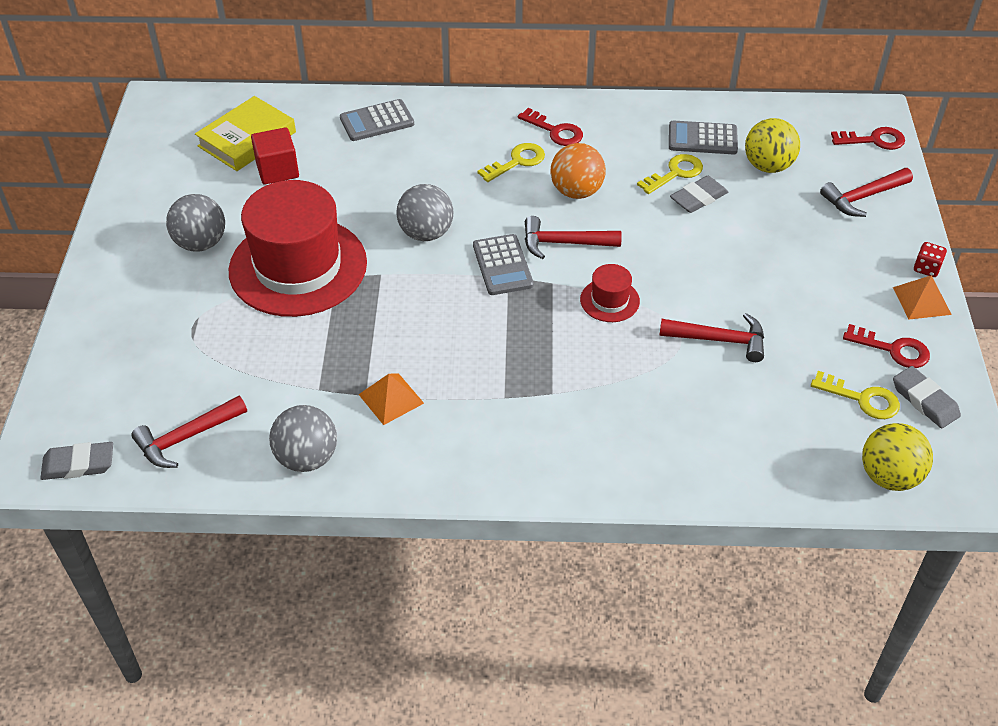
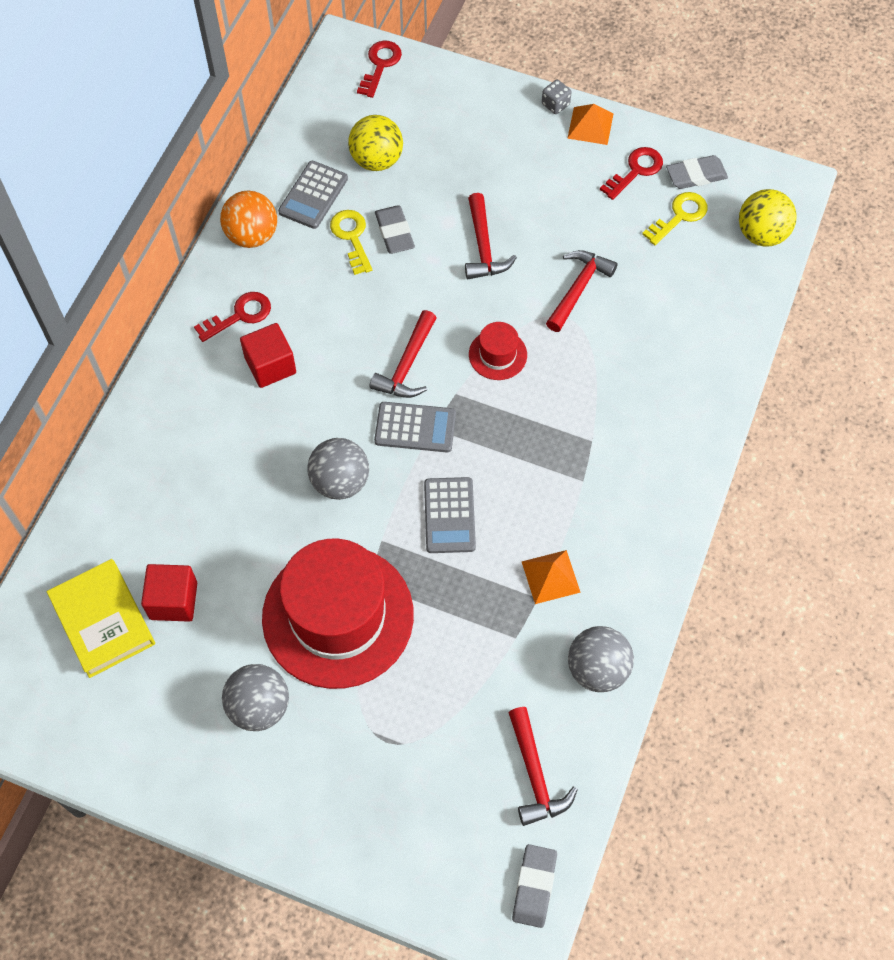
camera: 70 degrees left, 15 degrees up
(377, 121) = (139, 478): grey calculator -> grey calculator (449, 515)
(517, 162) = (270, 366): yellow key -> red cube
(576, 191) = (339, 329): orange ball -> orange ball (252, 235)
(863, 197) = (450, 108): red hammer -> red hammer (483, 247)
(926, 268) = (555, 104): red dice -> grey dice

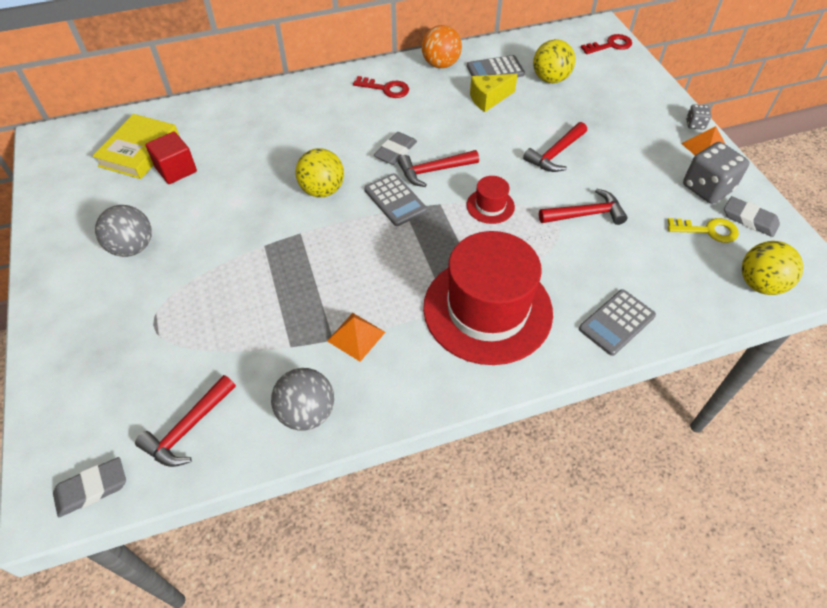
camera: 50 degrees right, 10 degrees down
(270, 366) = (368, 118): red cube -> none
(338, 616) = (227, 245): red hat -> red hat (487, 309)
(340, 481) = (322, 190): grey ball -> yellow ball
(352, 237) = (488, 99): yellow key -> yellow cheese
(394, 232) = (514, 113): grey eraser -> grey eraser (395, 151)
(449, 515) = (350, 254): grey calculator -> grey calculator (617, 322)
(636, 171) = (707, 188): red key -> grey dice

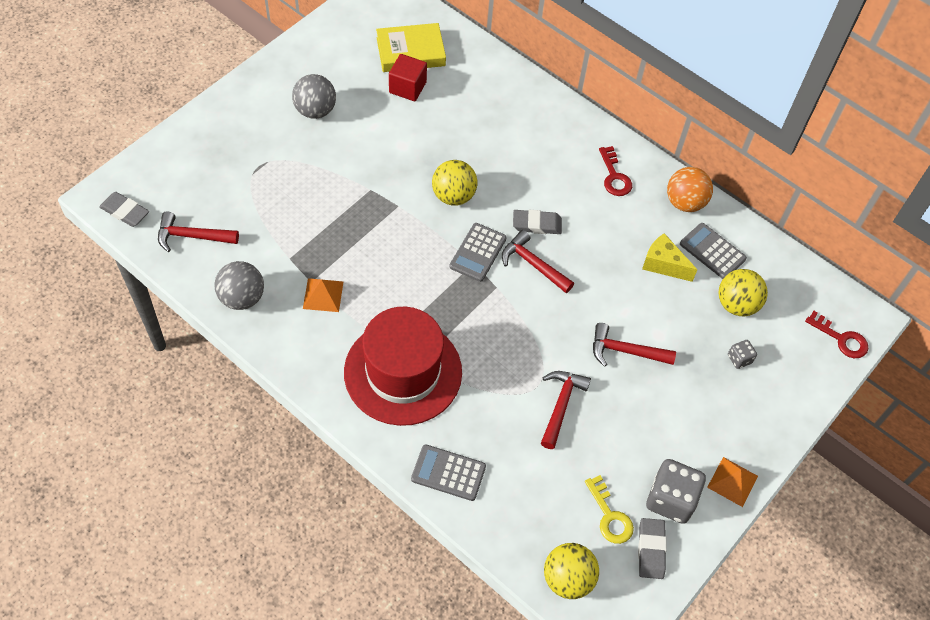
camera: 55 degrees right, 5 degrees up
(490, 206) = (520, 326): red hat -> none
(585, 214) = (561, 405): red hammer -> red hammer turned 120 degrees counterclockwise
(695, 124) = (764, 461): grey dice -> grey dice (739, 359)

